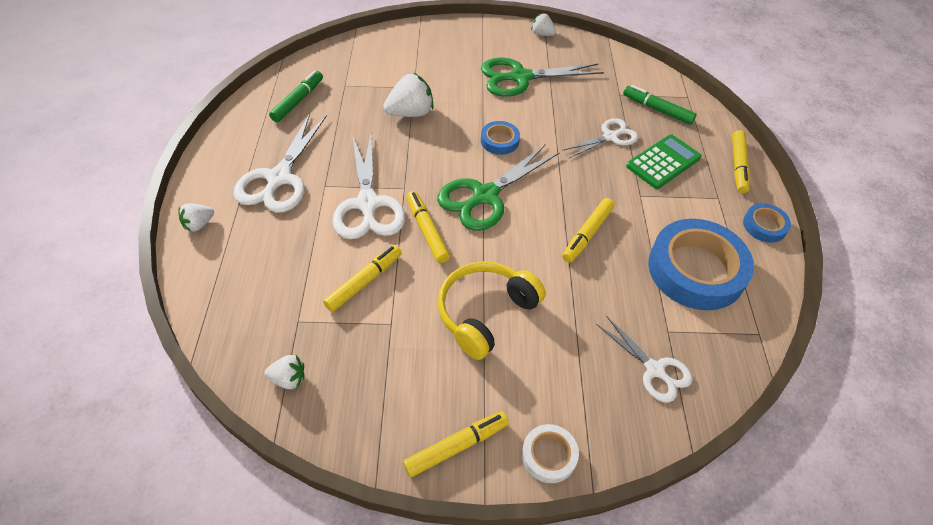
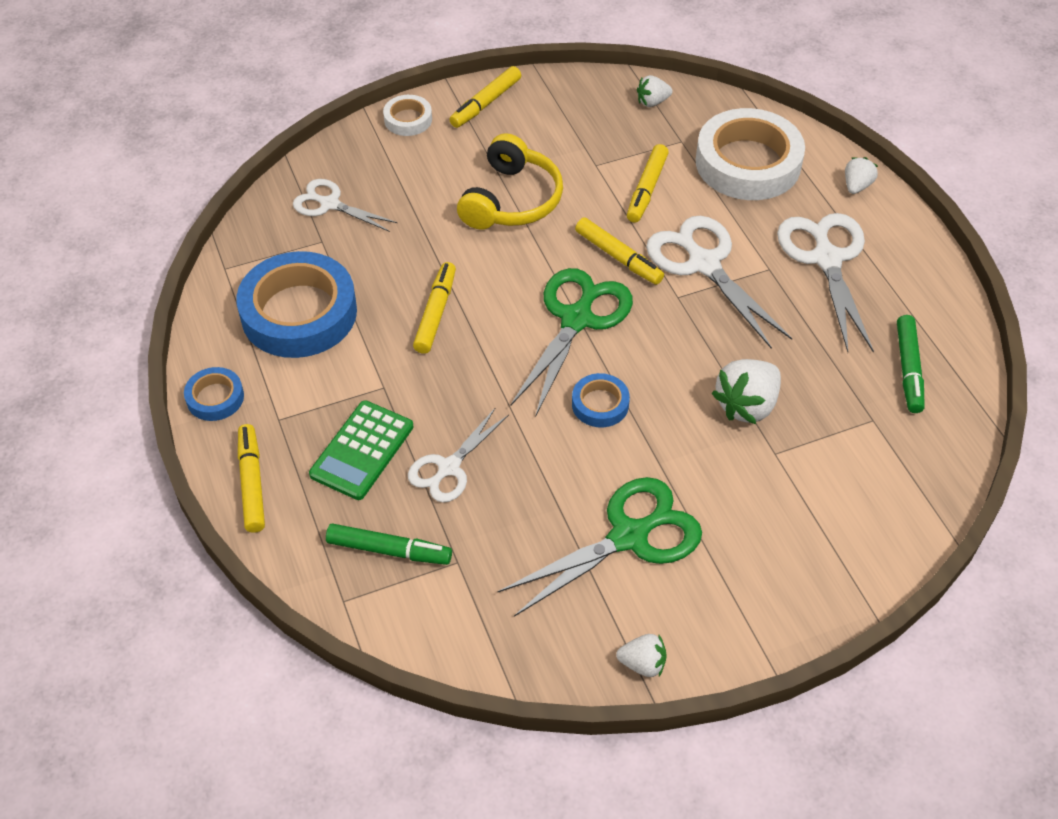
camera: 160 degrees right, 0 degrees up
(261, 276) = (748, 163): none -> white tape

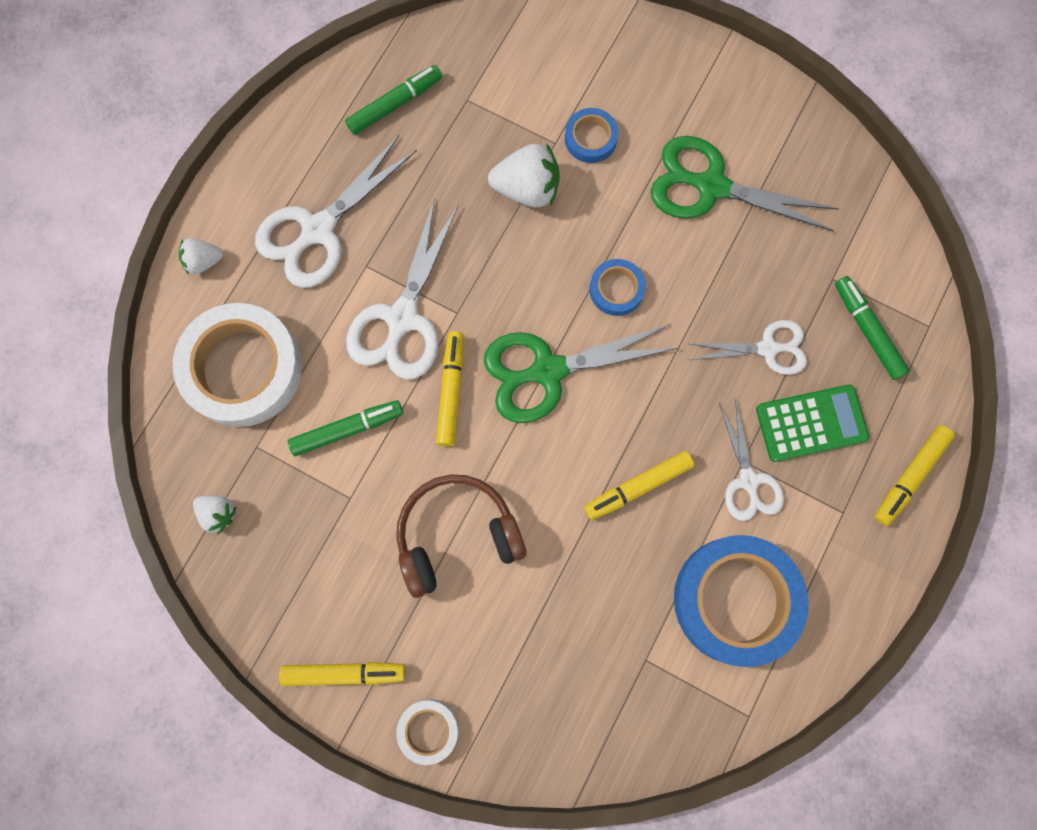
camera: 130 degrees left, 25 degrees up
(215, 398) = (871, 582): blue tape -> blue tape (590, 138)
(330, 204) = (598, 697): white scissors -> white scissors (748, 480)
(512, 200) = (456, 535): yellow headphones -> brown headphones
(642, 664) = (795, 112): white strawberry -> none
(646, 189) = (347, 429): yellow marker -> green marker

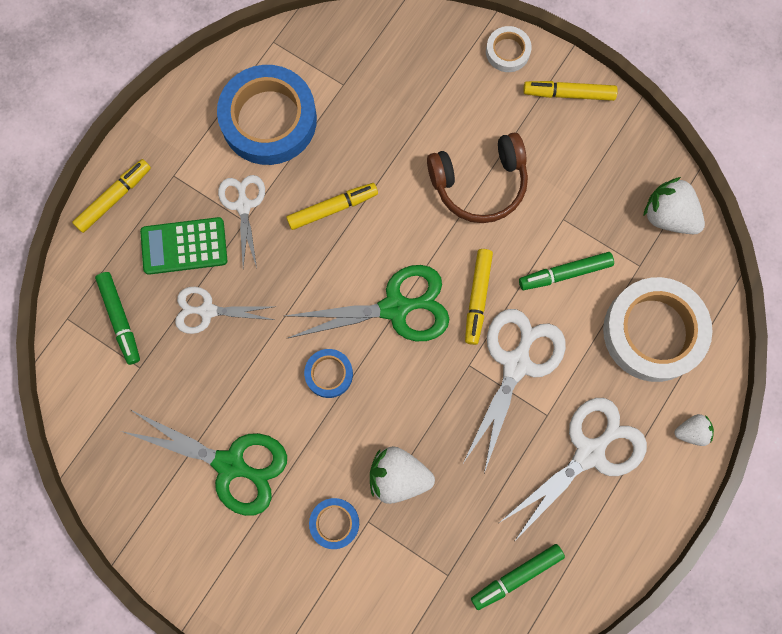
camera: 175 degrees left, 0 degrees up
(218, 513) = (668, 216): white strawberry -> white strawberry, size x1.74

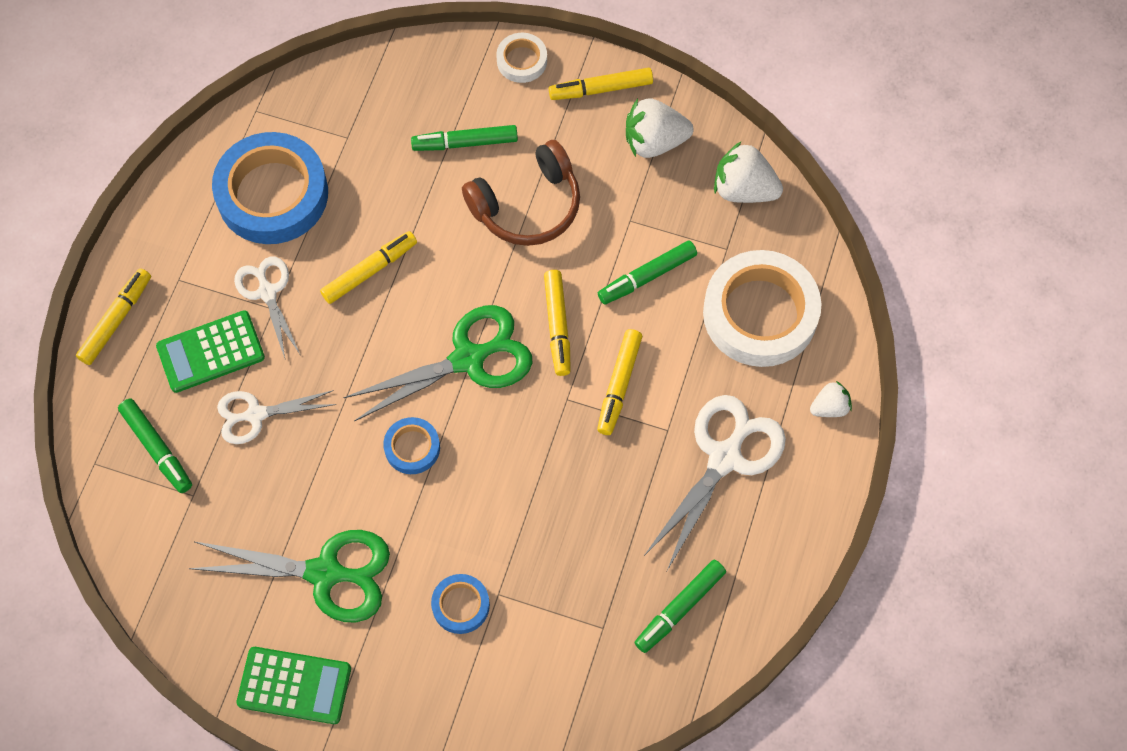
camera: 15 degrees left, 10 degrees down
(181, 555) = (294, 685): none -> green calculator
(398, 476) = (519, 537): white strawberry -> white strawberry (654, 141)
(441, 114) = (465, 143): none -> green marker
(516, 364) = (619, 385): white scissors -> yellow marker

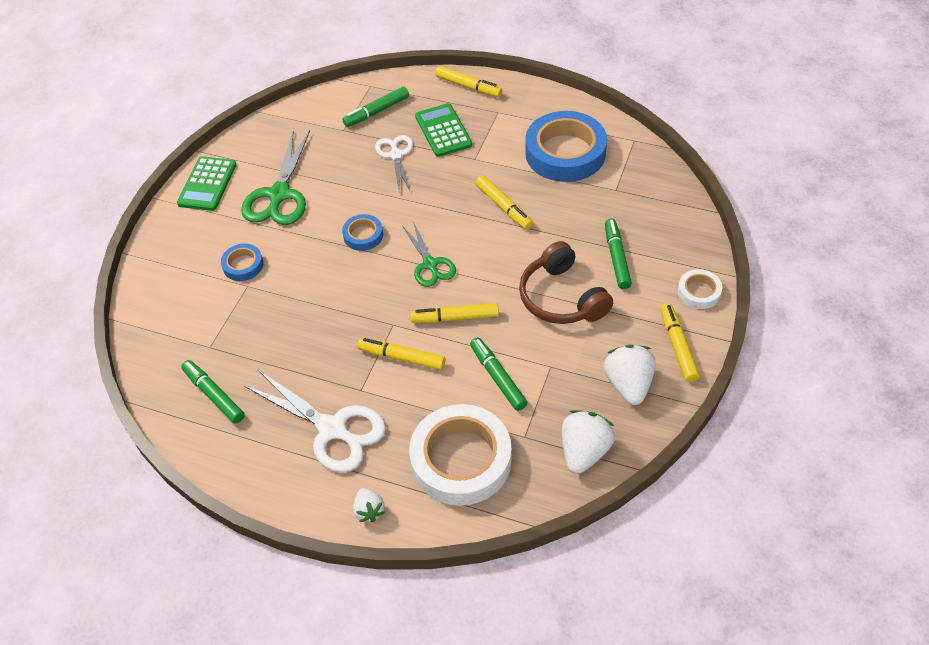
camera: 95 degrees right, 15 degrees down
(267, 292) = (487, 155): white scissors -> none
(468, 359) = (430, 264): green scissors -> green scissors, size x0.61

